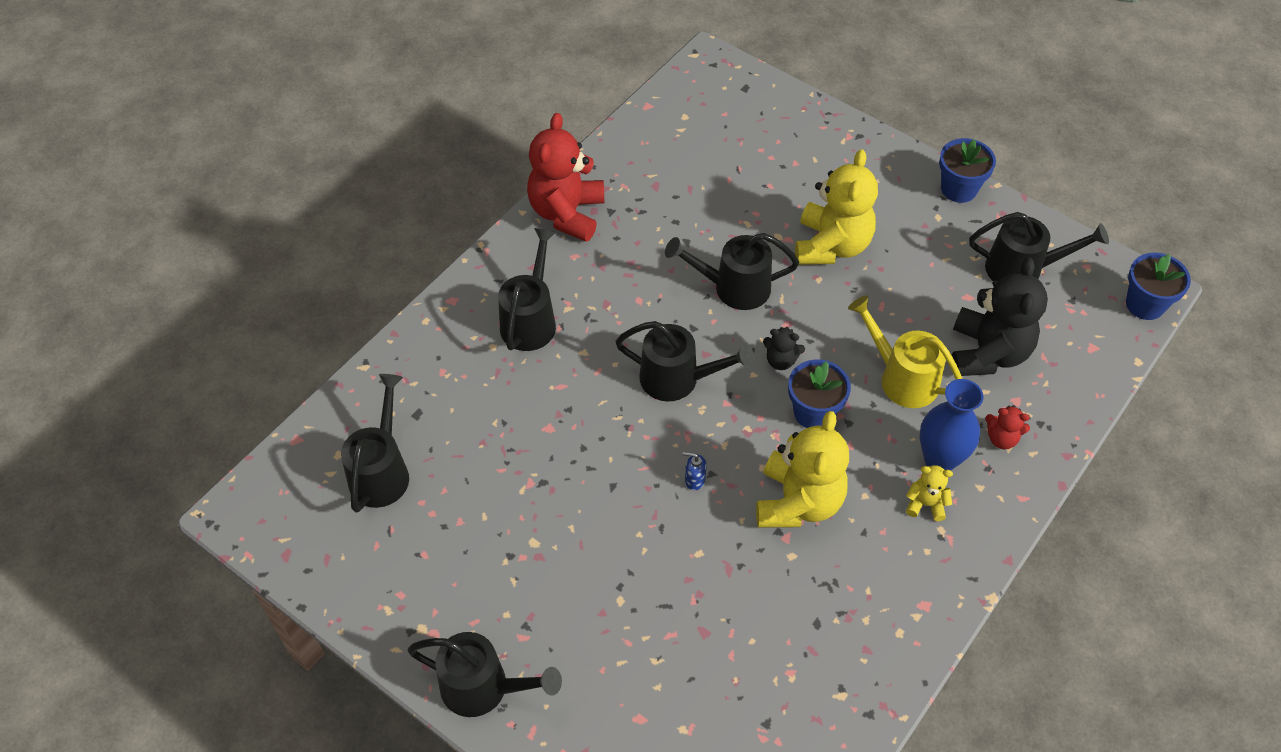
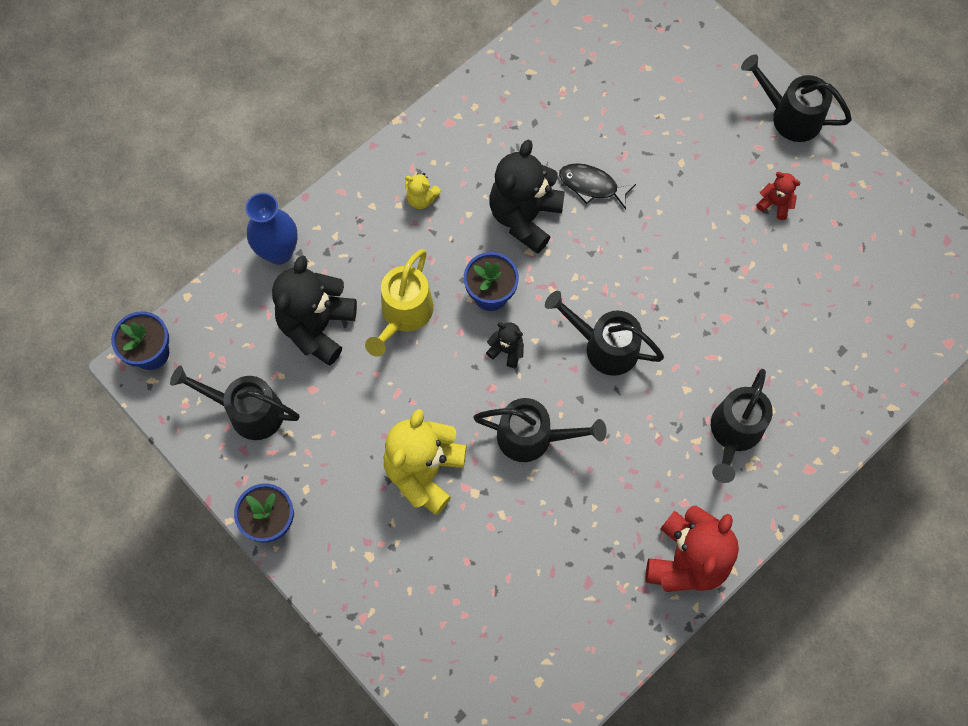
camera: 170 degrees left, 15 degrees up
(382, 470) = (871, 300): black watering can -> none
(694, 480) = (606, 249): blue soap dispenser -> none
(726, 552) = (592, 185): none -> black fish
(798, 502) = (524, 217): yellow teddy bear -> black teddy bear
(901, 377) = (403, 315): yellow watering can -> yellow watering can turned 60 degrees clockwise
(940, 459) = (396, 234): blue vase -> blue vase (279, 252)
(1001, 438) = (337, 244): red teddy bear -> red teddy bear (775, 204)

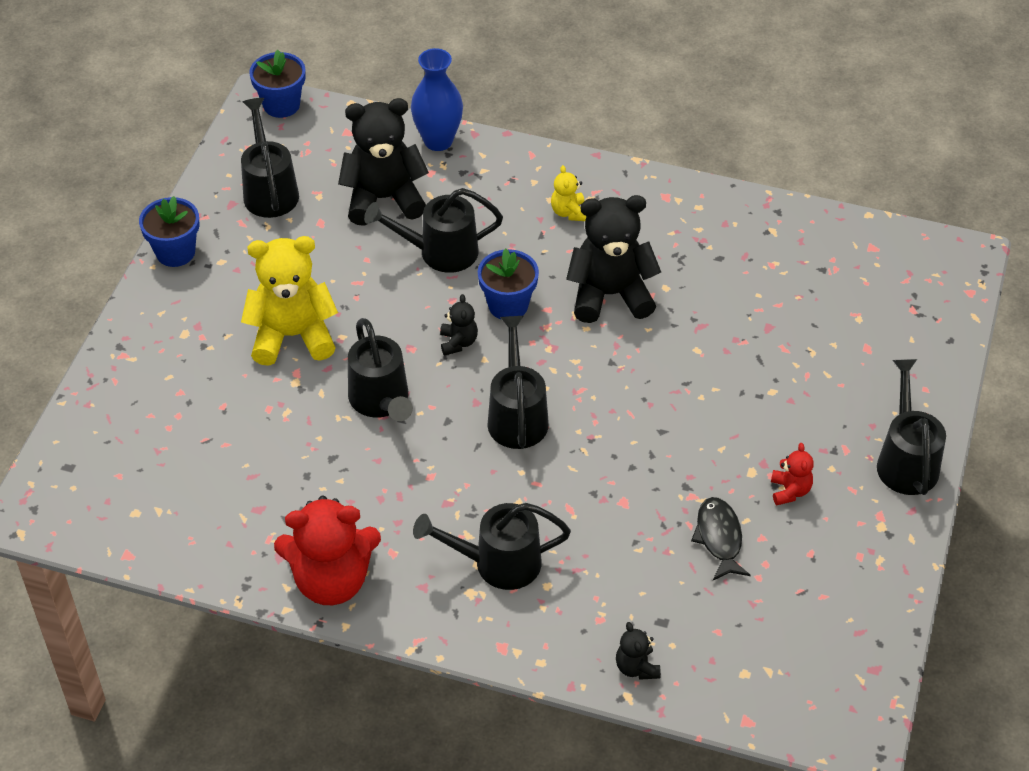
camera: 60 degrees right, 20 degrees down
(403, 315) = (439, 252): yellow watering can -> black watering can
(592, 185) = (686, 331): black fish -> black fish (719, 538)
(871, 388) = (636, 667): none -> black teddy bear

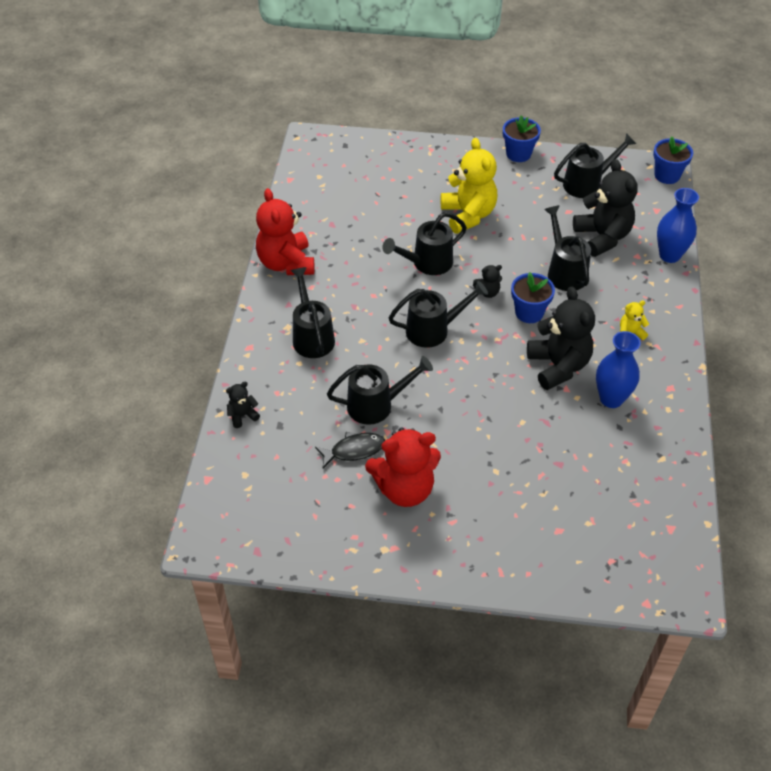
camera: 80 degrees right, 0 degrees up
(674, 255) = (611, 399): none -> blue vase
(790, 491) = (404, 489): red teddy bear -> red teddy bear, size x2.18
(906, 460) = (452, 563): black watering can -> black watering can (377, 405)

